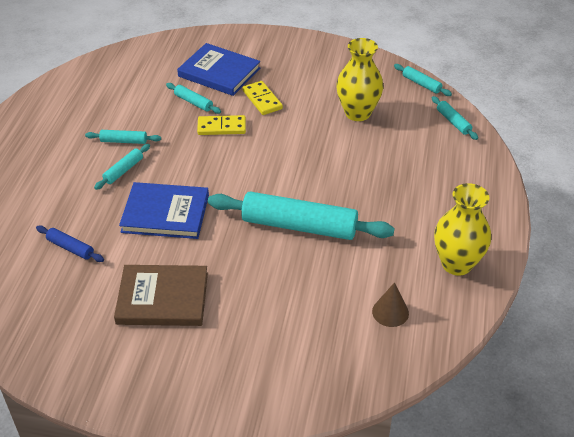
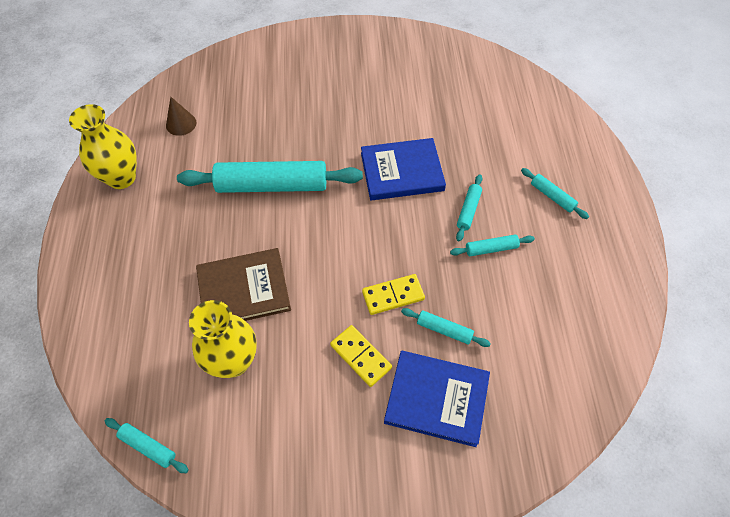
camera: 165 degrees right, 15 degrees up
(70, 248) = (465, 122): blue rolling pin -> none
(162, 298) = (367, 98): brown book -> brown book (244, 290)
(453, 122) = (108, 375): turquoise rolling pin -> turquoise rolling pin (552, 196)

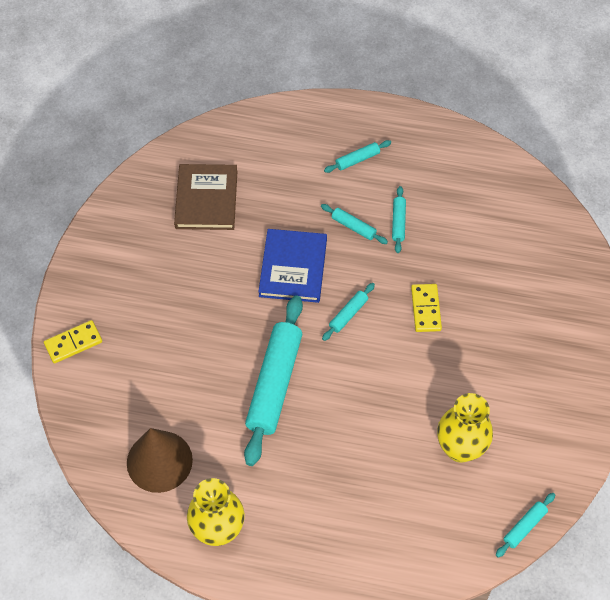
camera: 75 degrees left, 0 degrees up
(181, 124) = (159, 461): brown cone -> brown cone, size x1.89
(244, 290) = (389, 429): brown book -> brown book (206, 199)
(361, 356) = (477, 347): yellow domino -> yellow domino (73, 343)
(436, 399) = (526, 302): blue book -> none
(444, 330) = (467, 280): turquoise rolling pin -> turquoise rolling pin (348, 314)

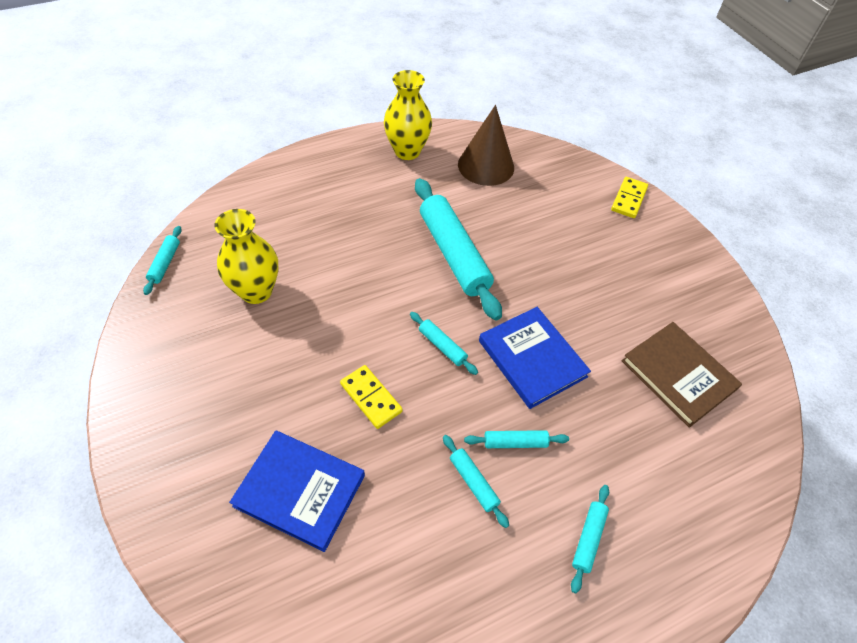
camera: 140 degrees right, 5 degrees down
(348, 314) = (442, 346): turquoise rolling pin -> turquoise rolling pin turned 45 degrees counterclockwise
(507, 280) = (300, 490): none -> blue book

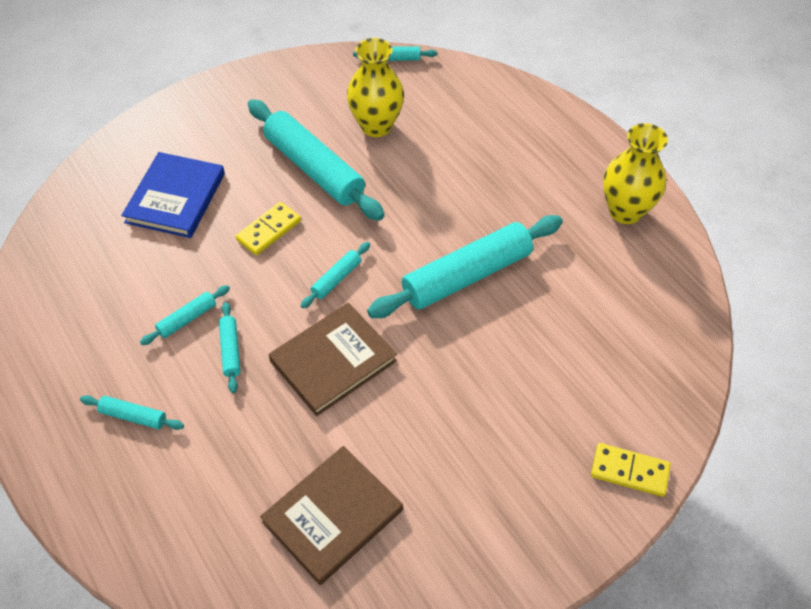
camera: 85 degrees right, 0 degrees up
(297, 350) = (314, 169): none -> turquoise rolling pin
(486, 166) = (632, 295): brown cone -> none
(532, 359) = (333, 361): blue book -> brown book

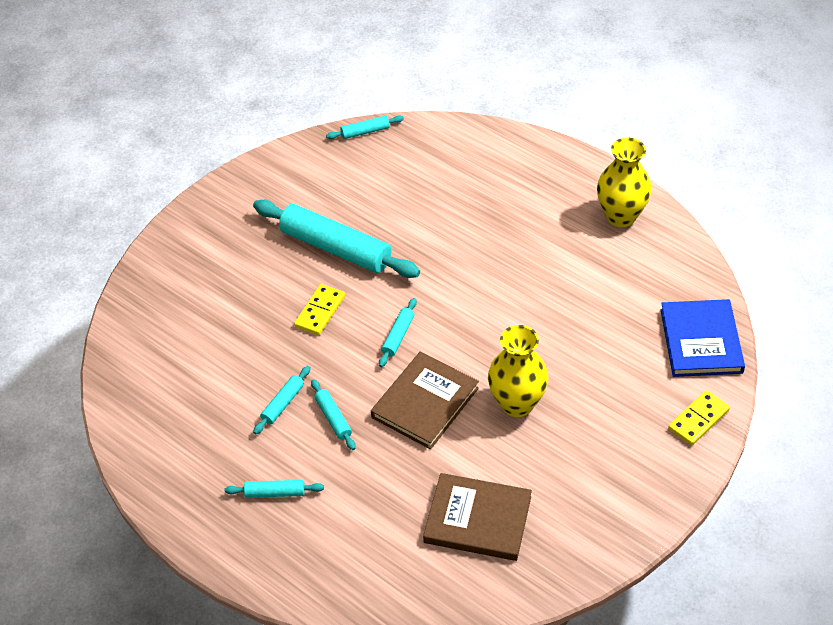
camera: 15 degrees left, 5 degrees down
(175, 198) = (221, 305): blue book -> blue book (701, 341)
(332, 516) = (477, 519): brown book -> brown book turned 75 degrees clockwise
(376, 126) = (375, 197): yellow vase -> yellow vase (517, 403)
(466, 275) = (508, 304): turquoise rolling pin -> none
(629, 471) = (698, 420): yellow domino -> yellow domino turned 45 degrees counterclockwise

